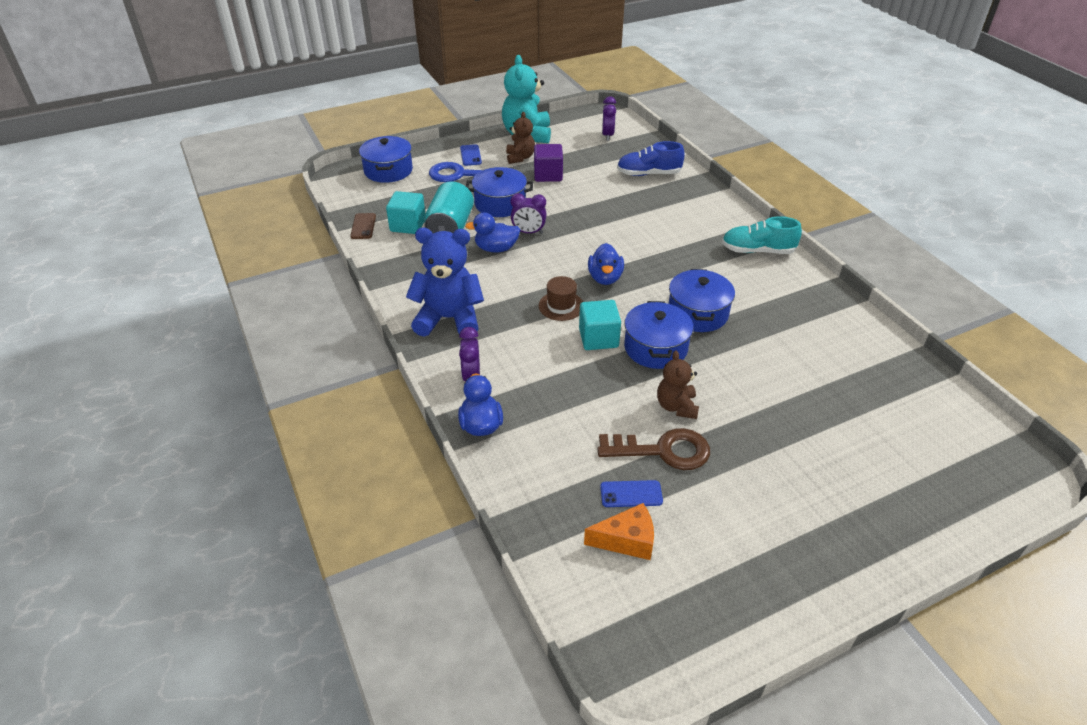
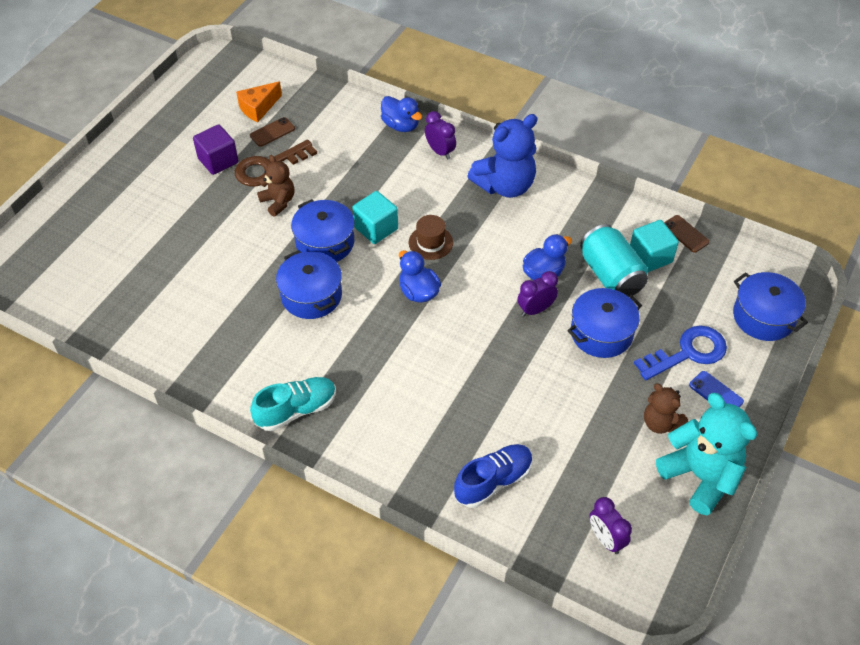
camera: 145 degrees right, 10 degrees up
(548, 175) = (600, 409): purple cube -> purple cube (218, 161)
(631, 494) = (272, 132): blue phone -> brown phone

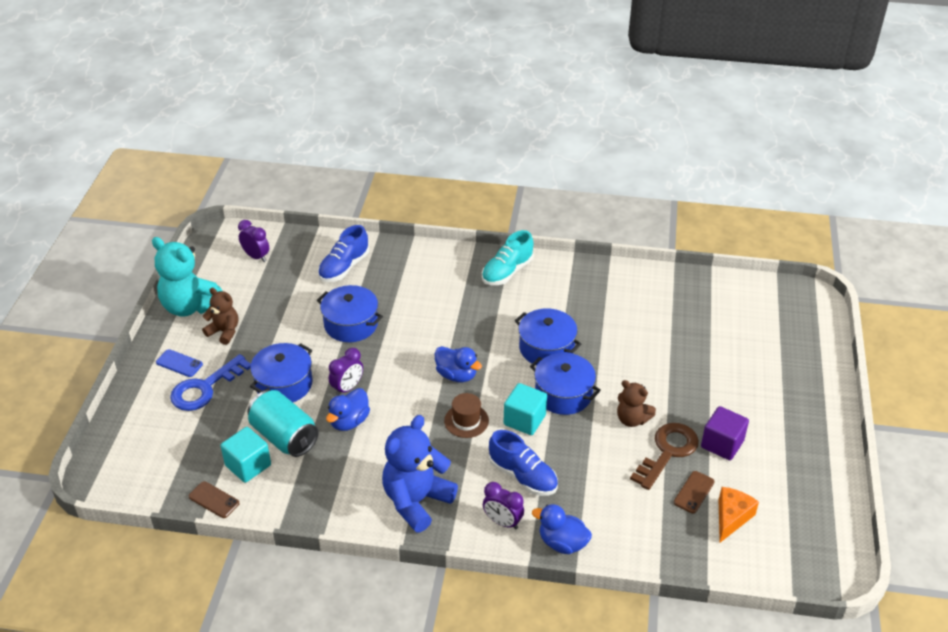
camera: 160 degrees right, 10 degrees down
(404, 181) = (523, 476): none -> blue shoe
(763, 317) = (134, 437): blue pot -> blue pot (351, 324)

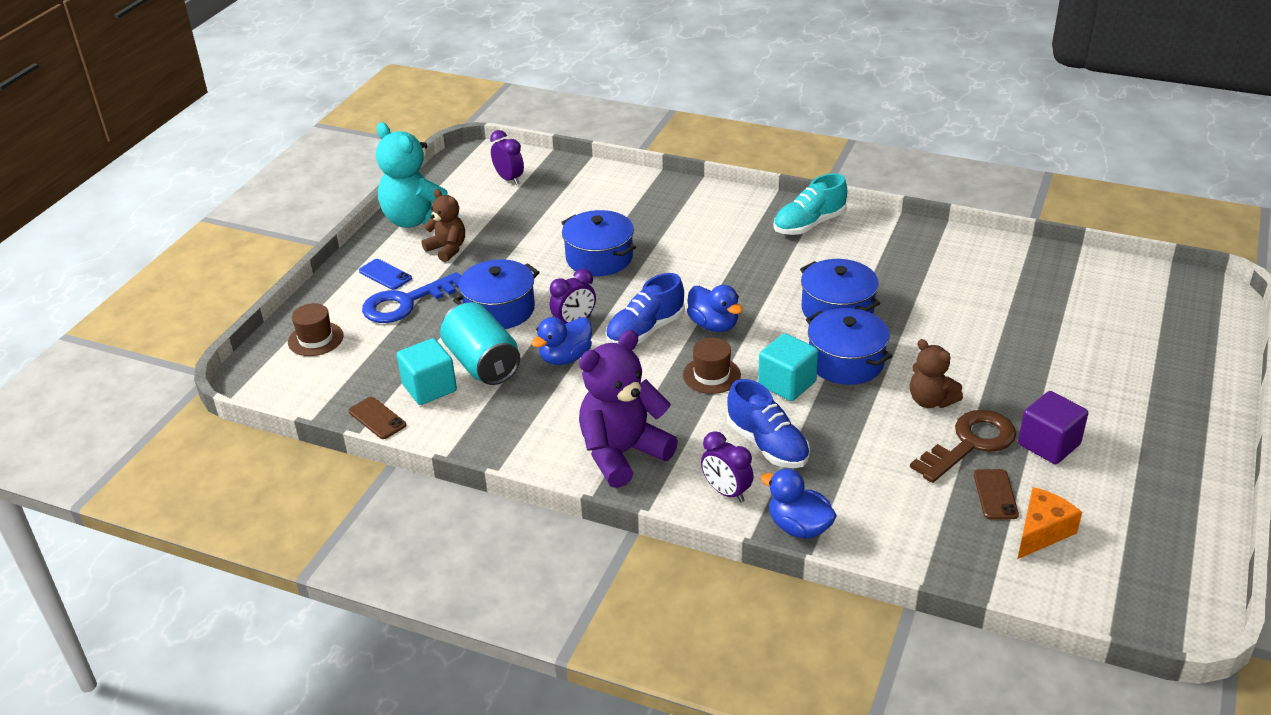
camera: 15 degrees right, 5 degrees down
(139, 433) = (315, 339): none -> brown hat
(344, 267) = (609, 200): blue shoe -> blue shoe (645, 330)
(416, 501) = (622, 453): blue teddy bear -> purple teddy bear
(694, 492) = (995, 494): brown phone -> brown phone turned 45 degrees counterclockwise

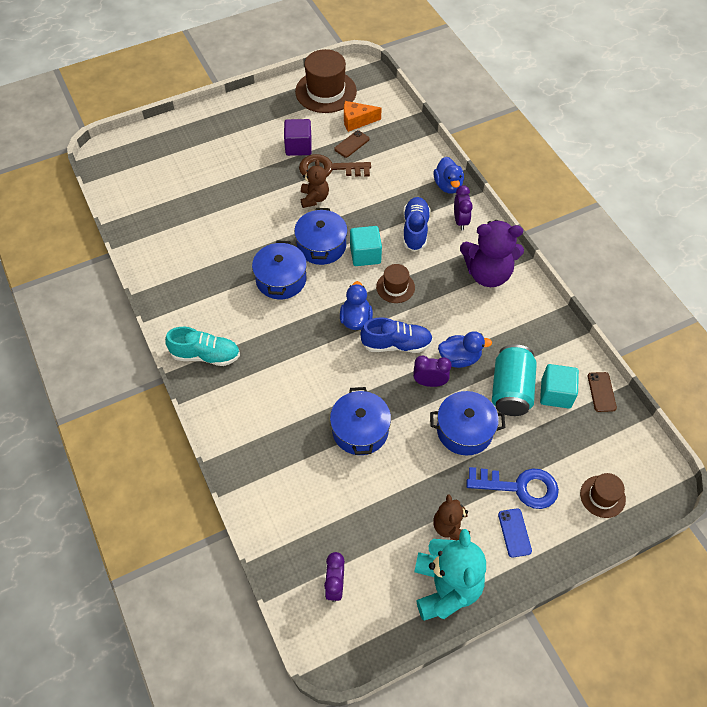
camera: 140 degrees left, 20 degrees up
(1152, 545) = (326, 91): none -> brown hat

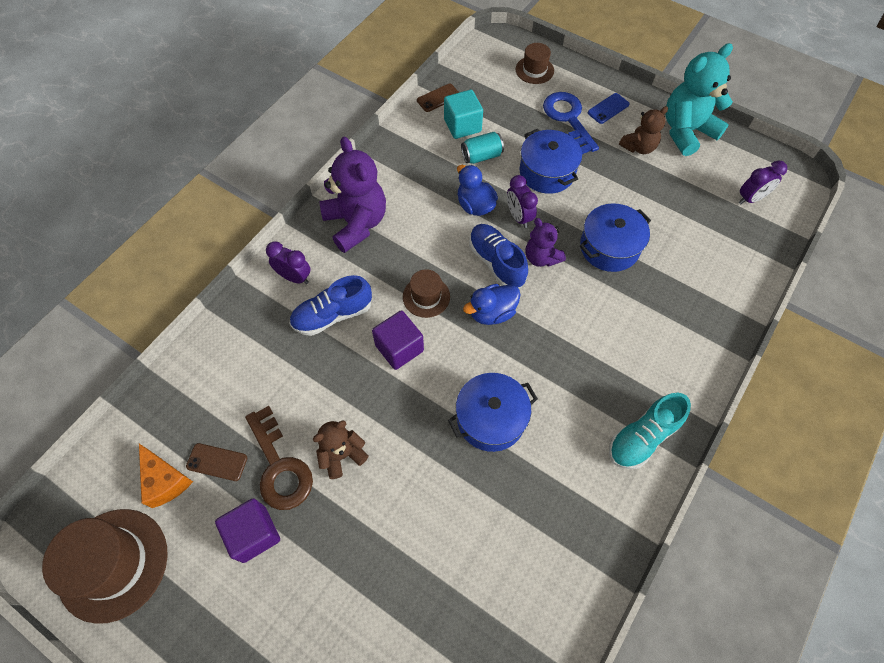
camera: 120 degrees left, 5 degrees up
(205, 355) = (642, 437): turquoise shoe -> turquoise shoe turned 105 degrees counterclockwise
(321, 246) = (414, 402): blue pot -> none
(365, 255) = (399, 348): turquoise cube -> purple cube
(381, 376) = (541, 257): none -> purple teddy bear
(448, 185) = (243, 313): blue duck -> none
(460, 221) = (294, 277): purple clock -> purple clock turned 60 degrees clockwise
(511, 390) = (481, 156): turquoise can -> turquoise can, size x0.60

